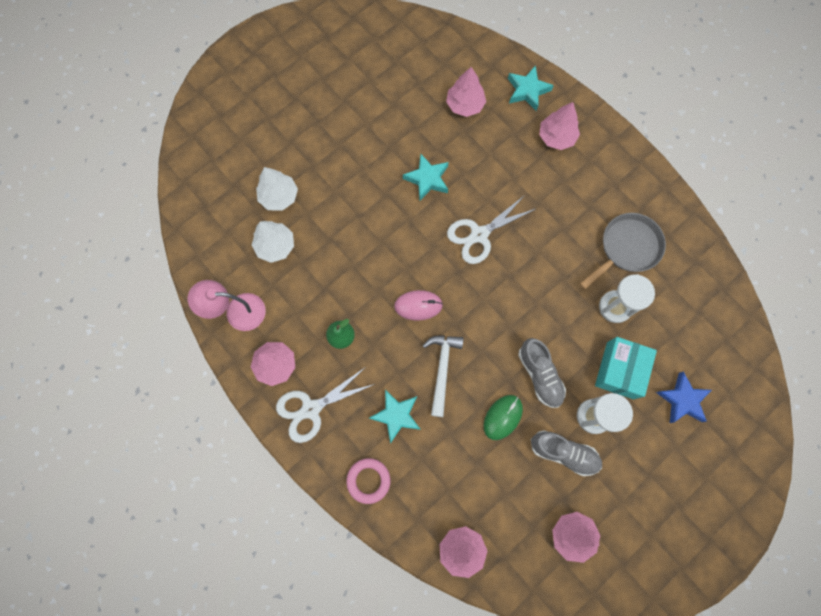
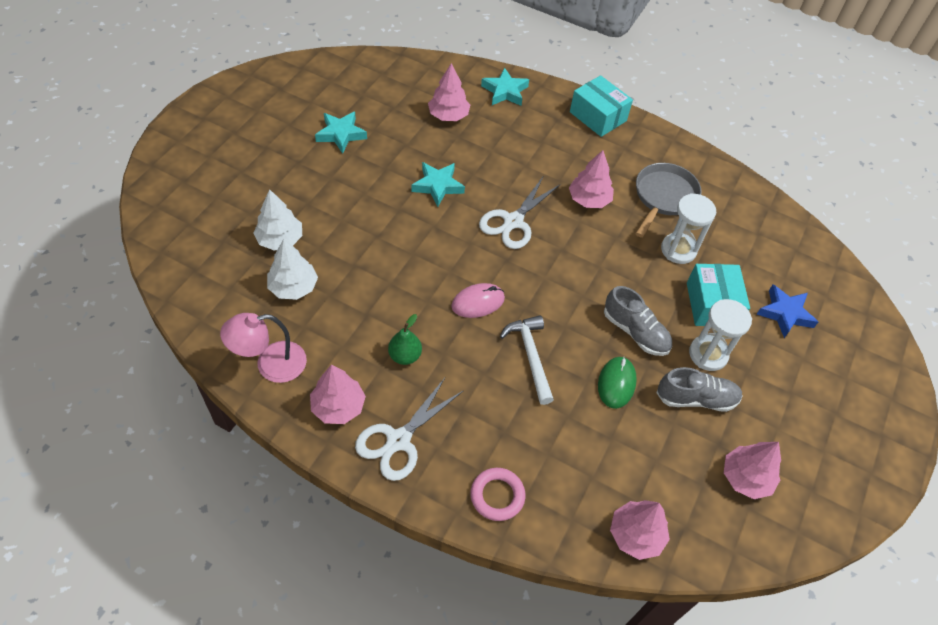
camera: 25 degrees left, 20 degrees down
(396, 415) = (500, 417): turquoise star -> turquoise star (341, 134)
(556, 137) = (551, 122): pink tree -> pink tree (589, 200)
(604, 142) = (598, 116): none -> turquoise box

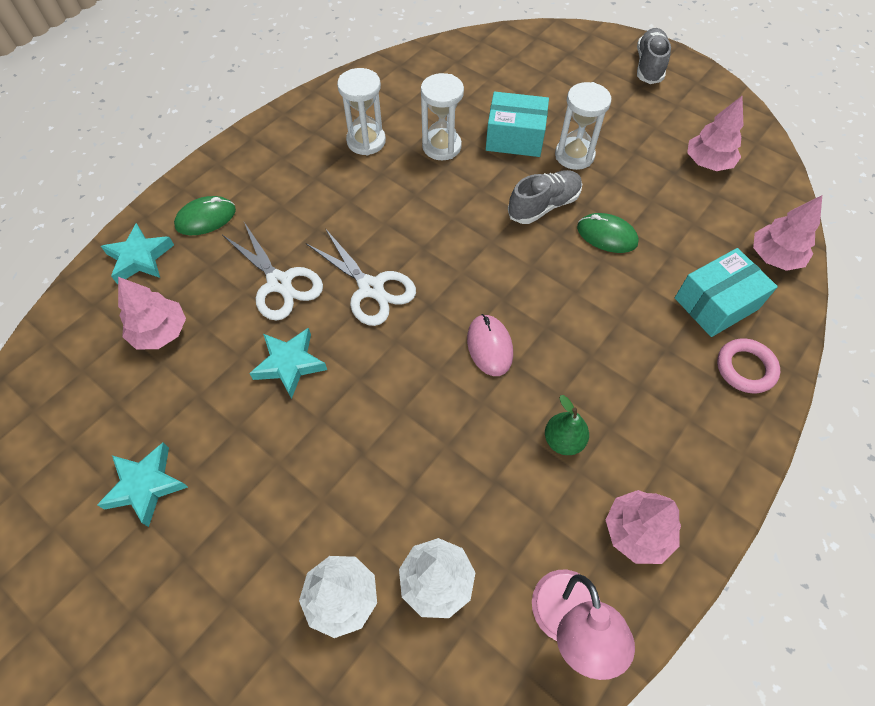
camera: 75 degrees left, 5 degrees up
(399, 440) = (683, 462): white scissors -> white scissors (279, 283)
(530, 356) = (570, 306): white hammer -> none
(550, 117) = (206, 218): none -> green mouse
(589, 200) = (354, 207): pink tree -> none
(598, 116) = (223, 171): turquoise box -> turquoise box (716, 303)
(663, 197) = (366, 141): grey pan -> white hourglass
(696, 398) = (625, 177): grey shoe -> grey shoe (649, 66)
(785, 313) = (531, 89): blue star -> none

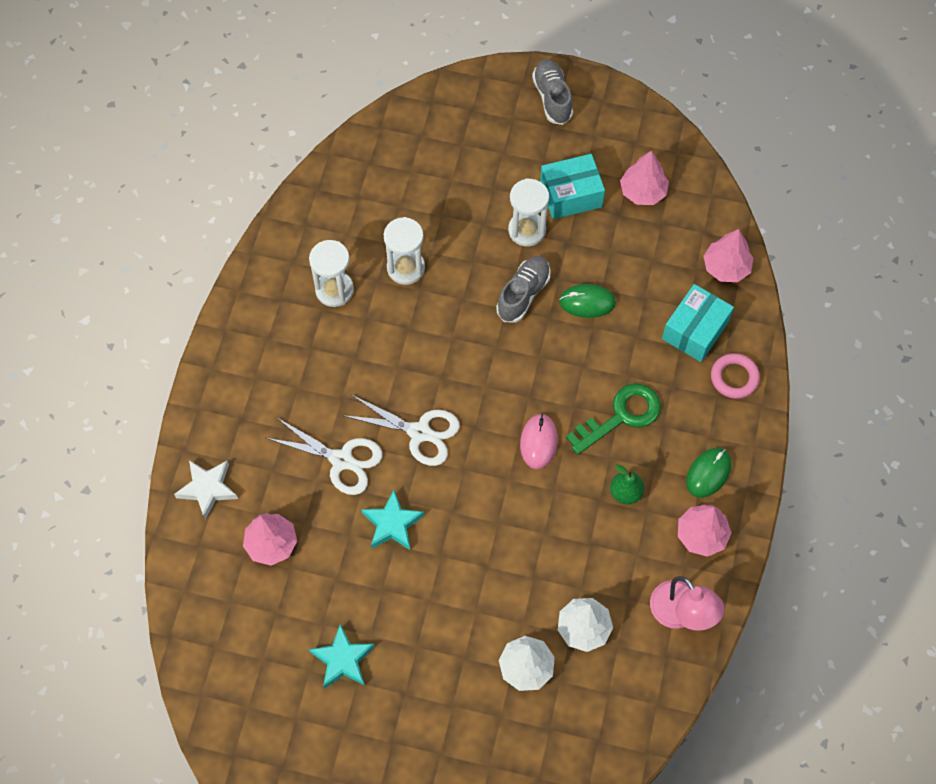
camera: 25 degrees left, 5 degrees up
(140, 258) = (208, 489): turquoise star -> white star
(206, 218) = (239, 428): green mouse -> green mouse (708, 473)
(489, 346) = (538, 442): pink mouse -> pink mouse turned 45 degrees clockwise
(515, 138) = (466, 232): turquoise box -> turquoise box (571, 195)
(594, 356) = (621, 416): none -> green key

